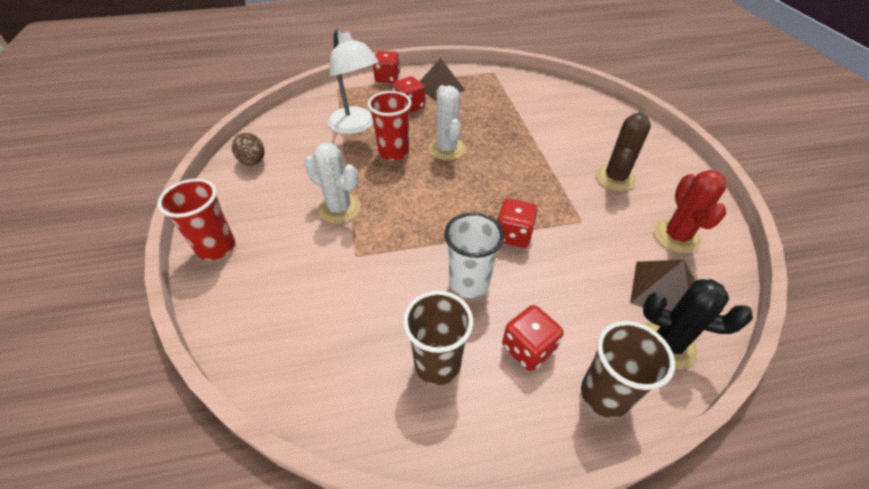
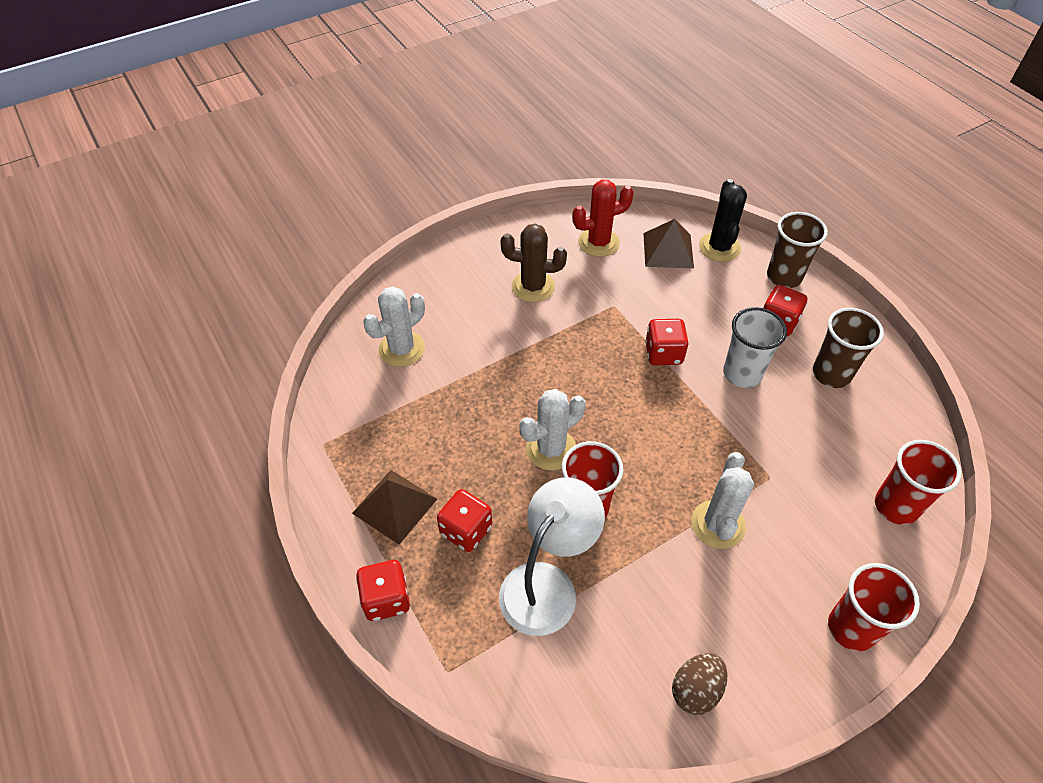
camera: 110 degrees left, 5 degrees up
(270, 333) = (896, 506): none -> red cup
(560, 106) = (401, 349): none -> white cactus

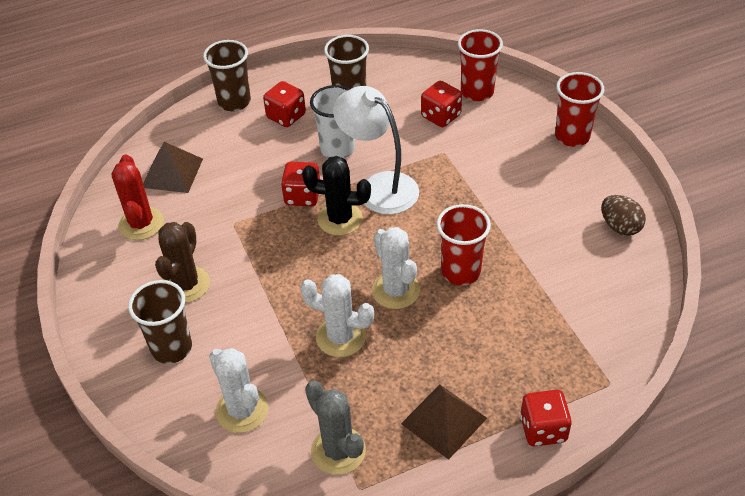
camera: 80 degrees left, 5 degrees down
(361, 424) = (338, 450): none -> grey cactus
(462, 291) = (171, 348): none -> brown cup
(466, 530) = (476, 362): red dice -> red dice (441, 116)
(547, 584) = (532, 307): white lamp -> white lamp (379, 187)
(718, 524) = (484, 191): white cactus -> white cactus (341, 337)
(719, 247) = (182, 136): black cactus -> black cactus (340, 219)

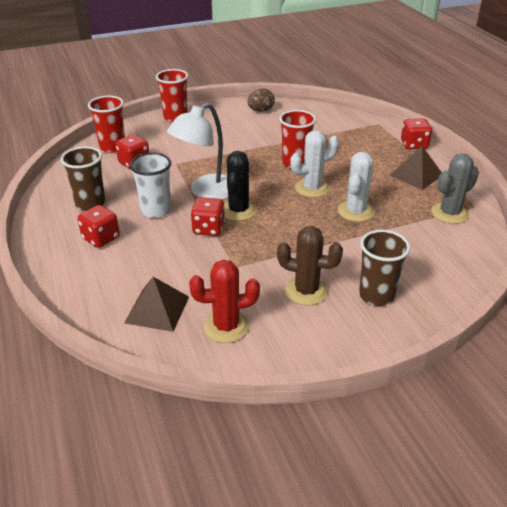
camera: 90 degrees left, 10 degrees down
(234, 102) = (64, 271): brown cup -> none
(242, 410) = (428, 255): white cactus -> none

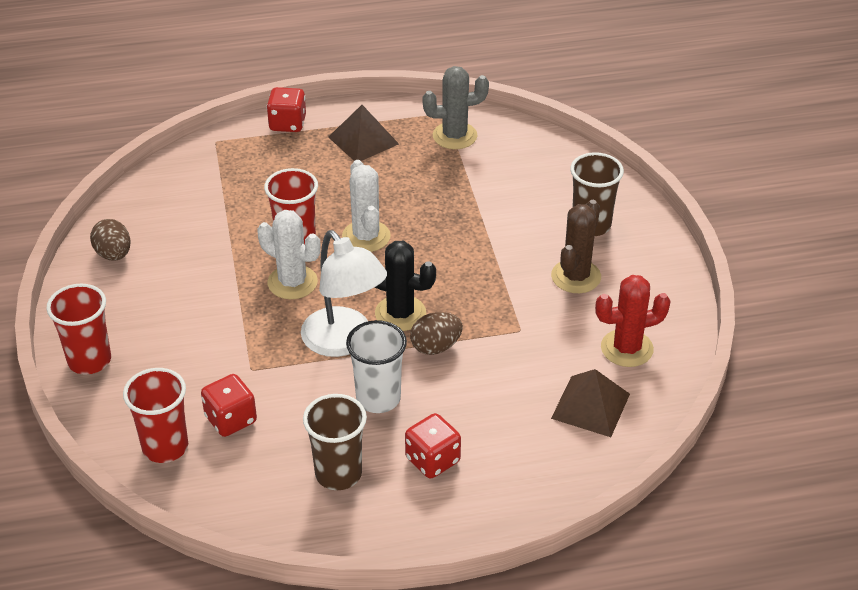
camera: 80 degrees left, 5 degrees up
(208, 229) = (436, 347): red dice -> brown egg
(226, 327) = (627, 348): red cactus -> red cactus turned 75 degrees clockwise
(355, 211) = (431, 208): white cactus -> white cactus (292, 282)
(449, 213) = (454, 136): grey cactus -> grey cactus turned 75 degrees counterclockwise

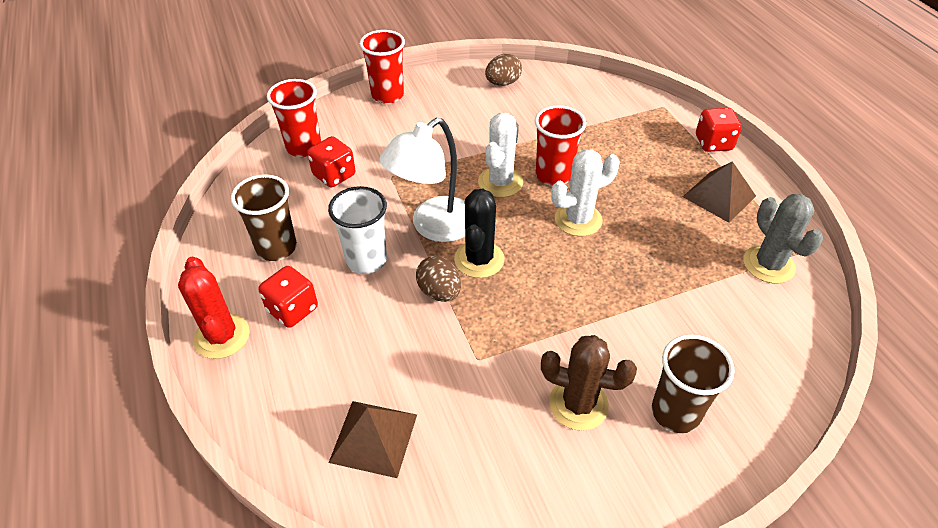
camera: 80 degrees right, 5 degrees up
(627, 348) = (470, 469): red cactus -> red cactus (222, 336)

